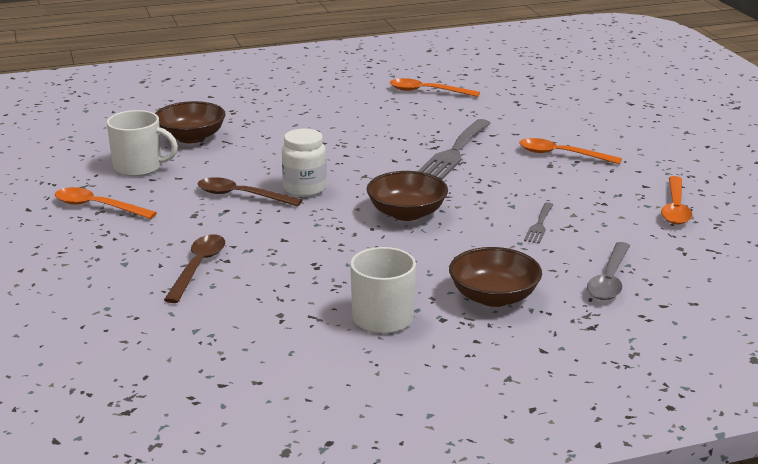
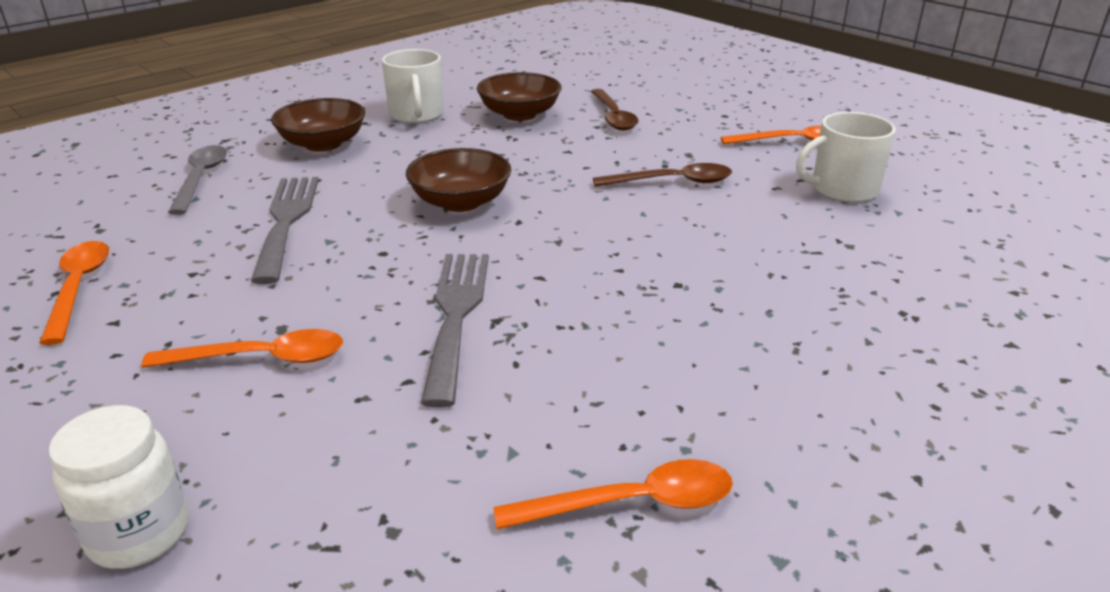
camera: 155 degrees right, 5 degrees up
(191, 137) = (868, 245): brown bowl -> brown bowl (519, 114)
(305, 189) = (612, 205): white jar -> white jar (139, 534)
(539, 225) = (286, 221): grey fork -> grey fork, size x1.96

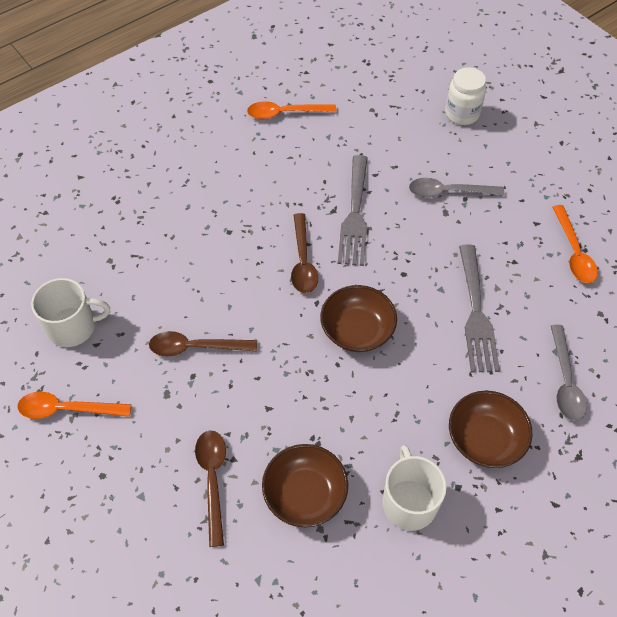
camera: 175 degrees left, 25 degrees up
(261, 358) = (448, 192): orange spoon -> grey spoon
(544, 257) = (303, 261): none -> brown spoon

